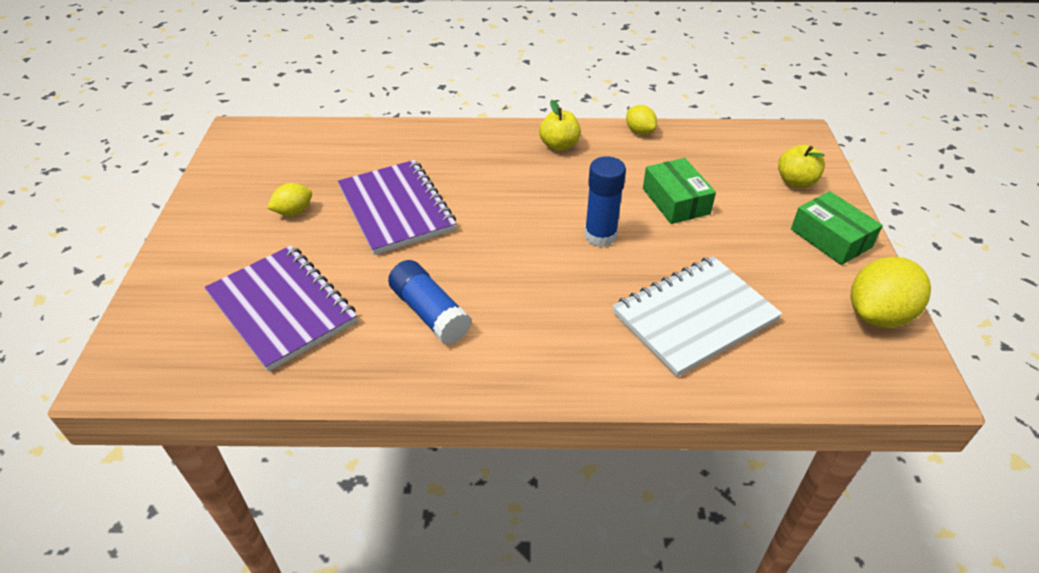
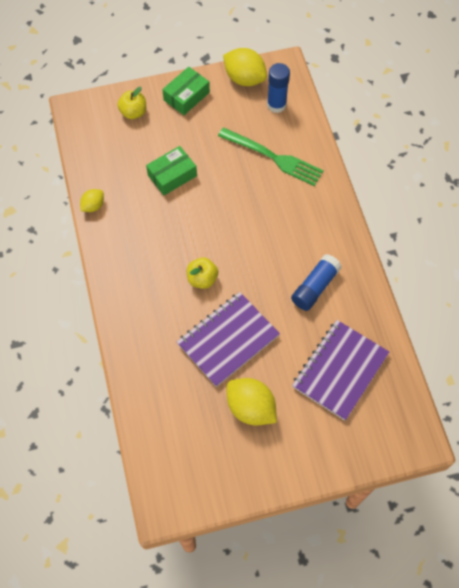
camera: 105 degrees left, 20 degrees up
(294, 212) = (250, 408): yellow lemon -> yellow lemon, size x1.81
(559, 145) = (124, 254): yellow apple -> yellow apple (202, 279)
(600, 236) = (219, 212): blue glue stick -> blue glue stick (276, 105)
(694, 317) = (273, 157): white notebook -> green fork

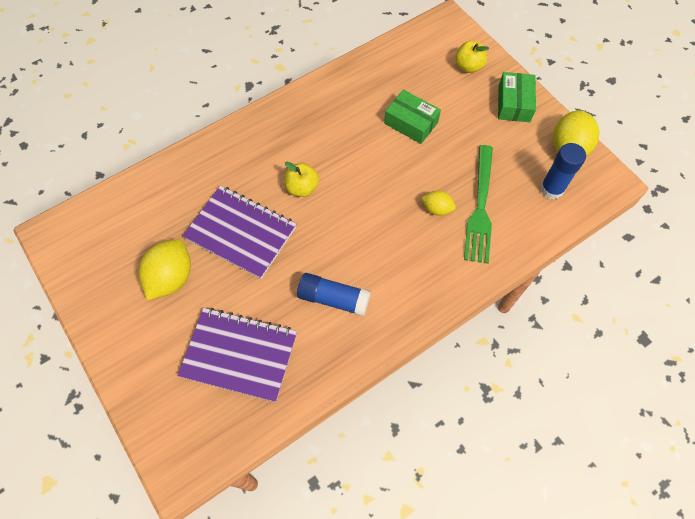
camera: 70 degrees right, 0 degrees up
(93, 206) = (346, 72): yellow lemon -> yellow lemon (437, 209)
(186, 96) = (514, 103): green box -> green box turned 75 degrees clockwise

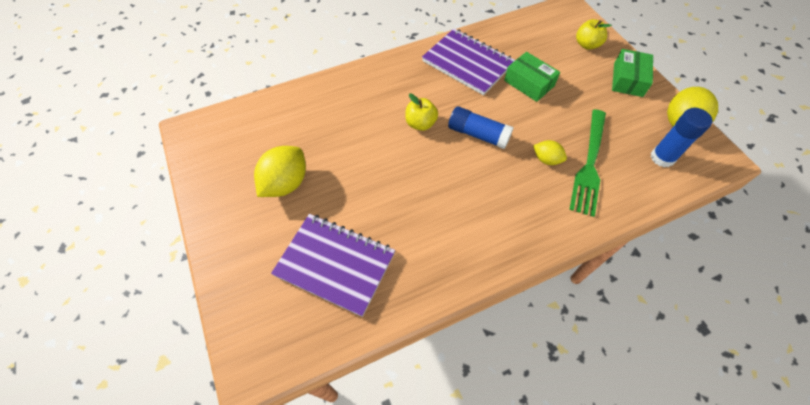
camera: 10 degrees right, 5 degrees down
(241, 233) = (357, 154): purple notebook -> purple notebook (467, 63)
(333, 298) = (435, 226): blue glue stick -> blue glue stick (478, 134)

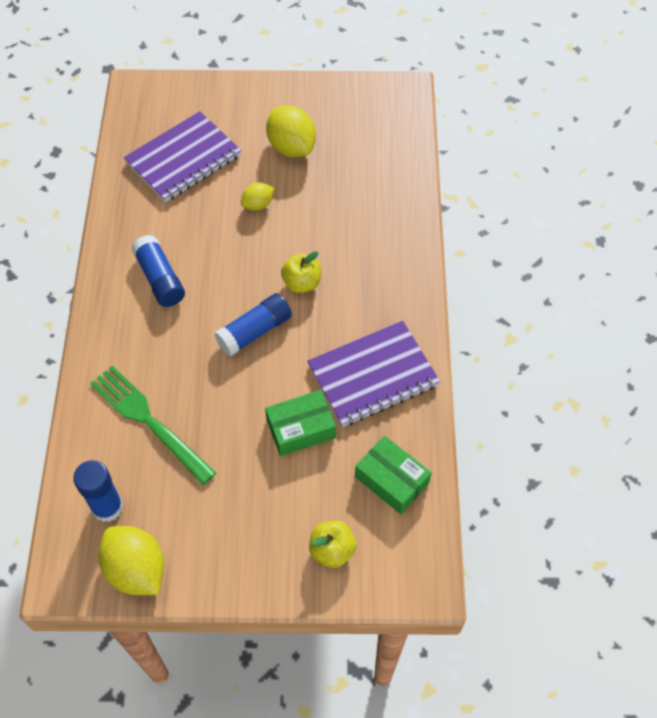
camera: 115 degrees right, 0 degrees up
(473, 217) = (160, 279): none -> blue glue stick
(546, 159) = (181, 381): yellow lemon -> yellow lemon (258, 205)
(628, 79) = (240, 559): green box -> green box (391, 480)

